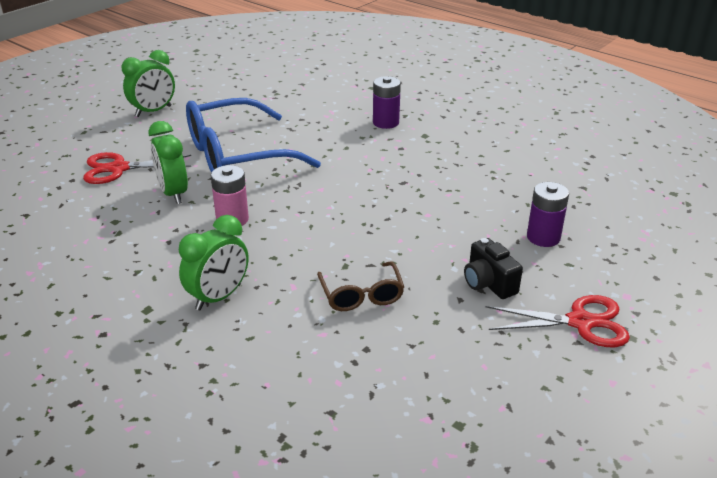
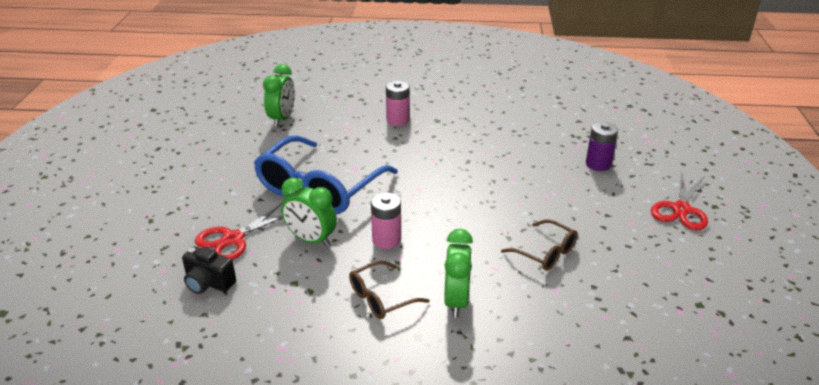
camera: 35 degrees left, 0 degrees up
(153, 111) = (192, 178): green clock -> green clock (282, 119)
(162, 264) = (381, 298): none -> brown glasses
(385, 122) = (397, 120): purple battery -> pink battery
(488, 283) = (606, 208): black camera -> black camera (208, 283)
(580, 322) = (681, 209): red scissors -> red scissors turned 150 degrees clockwise

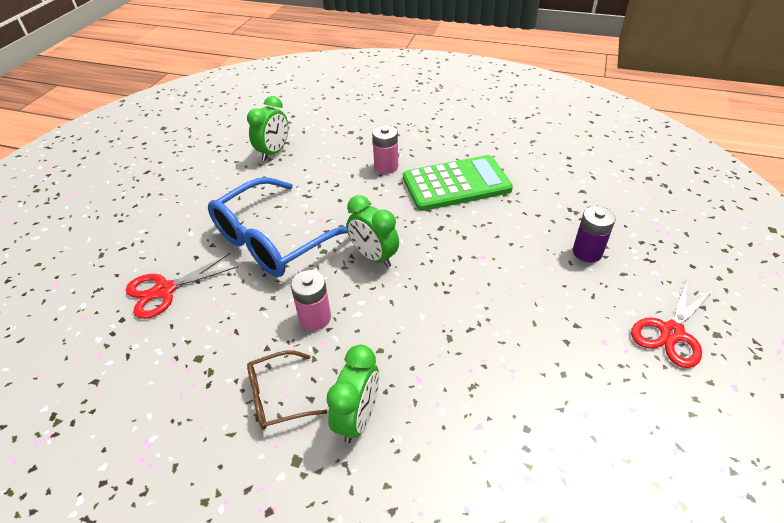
camera: 15 degrees right, 10 degrees up
(208, 283) = (117, 342): black camera -> none
(311, 240) = (239, 304): green clock -> green clock (374, 257)
(468, 127) = (456, 184): none -> green calculator
(545, 252) = (484, 367): brown glasses -> none

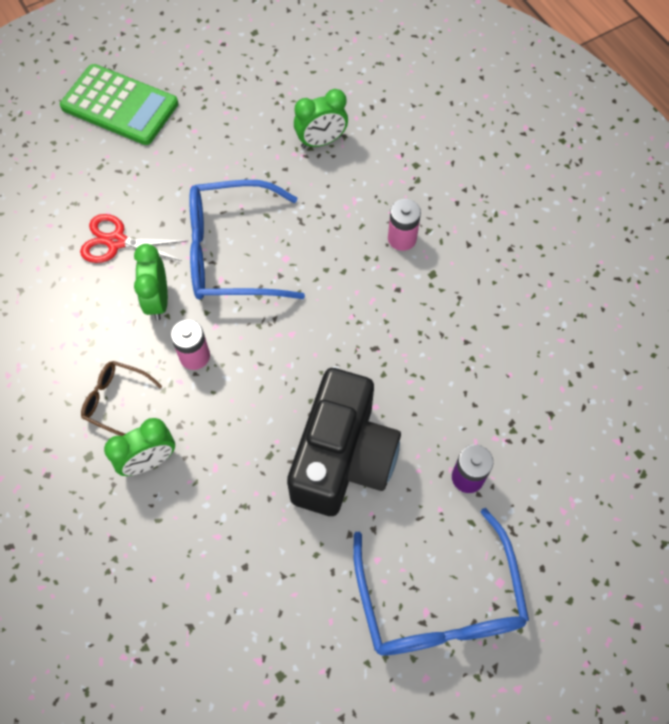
camera: 40 degrees right, 20 degrees up
(374, 257) = (290, 334): green clock -> green clock (158, 300)
(456, 184) = (442, 310): green calculator -> green calculator (120, 105)
(501, 300) = (343, 458): none -> black camera
(671, 332) = (438, 600): red scissors -> blue glasses

